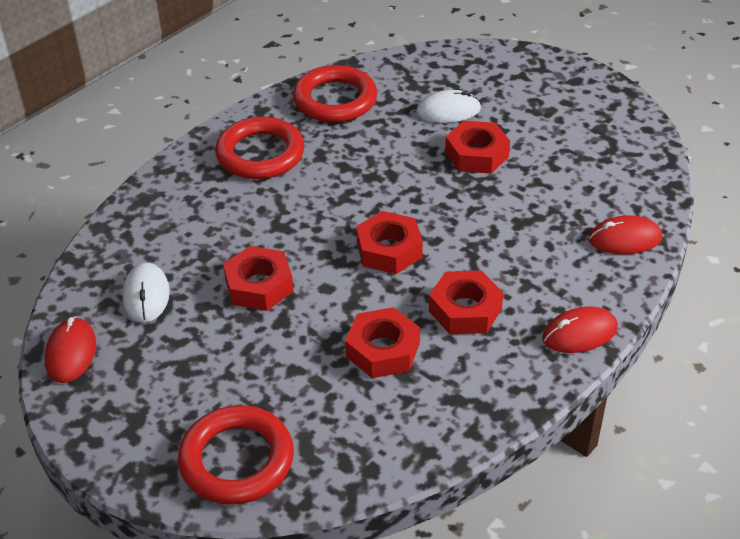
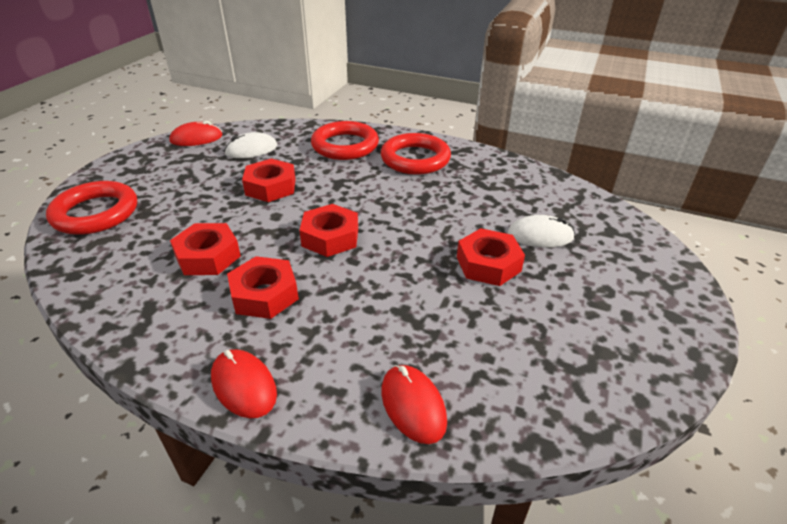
camera: 70 degrees right, 5 degrees down
(335, 100) = (504, 176): red ring -> red ring (345, 145)
(448, 111) = (540, 235): white mouse -> white mouse turned 60 degrees counterclockwise

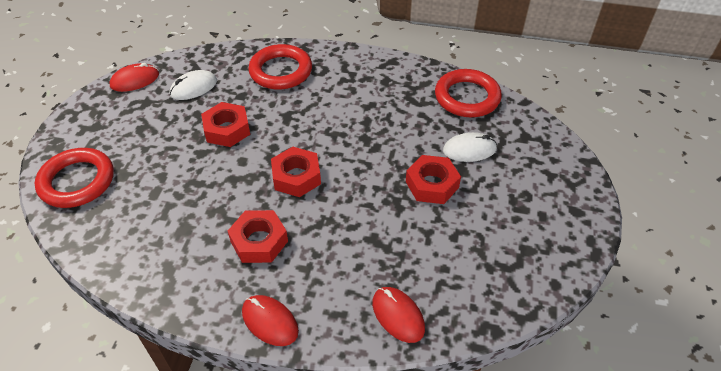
camera: 10 degrees left, 10 degrees up
(208, 256) = (198, 212): red nut -> none
(415, 159) = (349, 79): red ring -> red ring (467, 97)

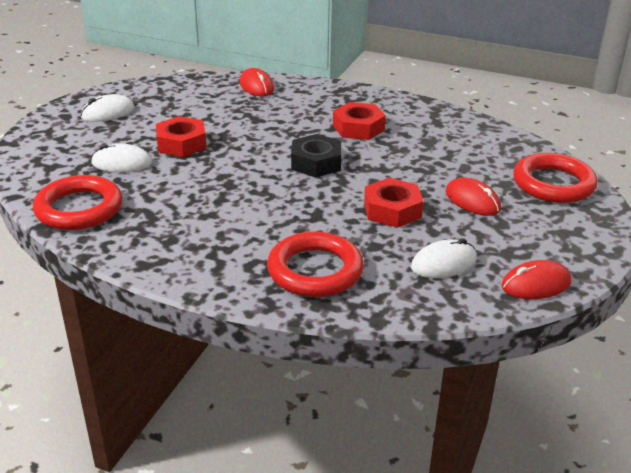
camera: 170 degrees left, 15 degrees down
(270, 321) = (352, 93): red mouse -> red mouse (472, 200)
(296, 177) = (316, 163): red nut -> black nut
(537, 224) = (108, 112): none -> white mouse

